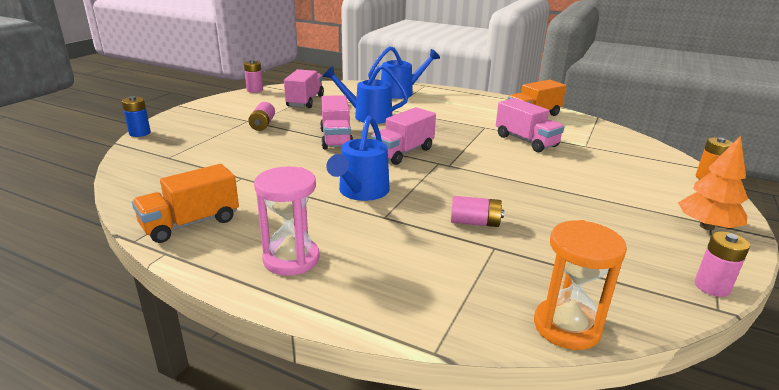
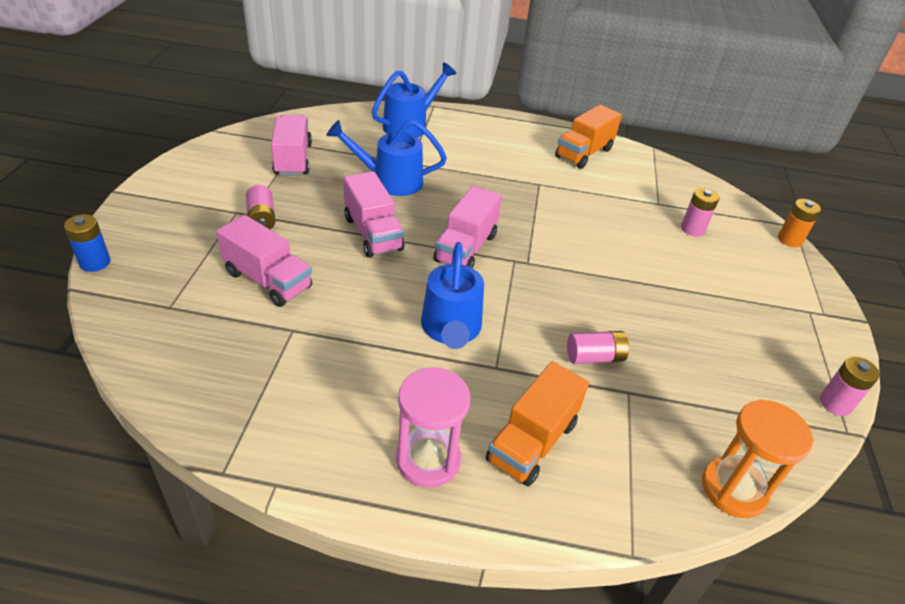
camera: 20 degrees left, 15 degrees up
(191, 223) = (276, 427): orange truck -> orange truck (532, 442)
(255, 90) = (208, 143): pink battery -> pink battery (692, 229)
(526, 141) = (594, 204): pink truck -> pink truck (268, 280)
(707, 226) = (808, 317): orange tree -> none

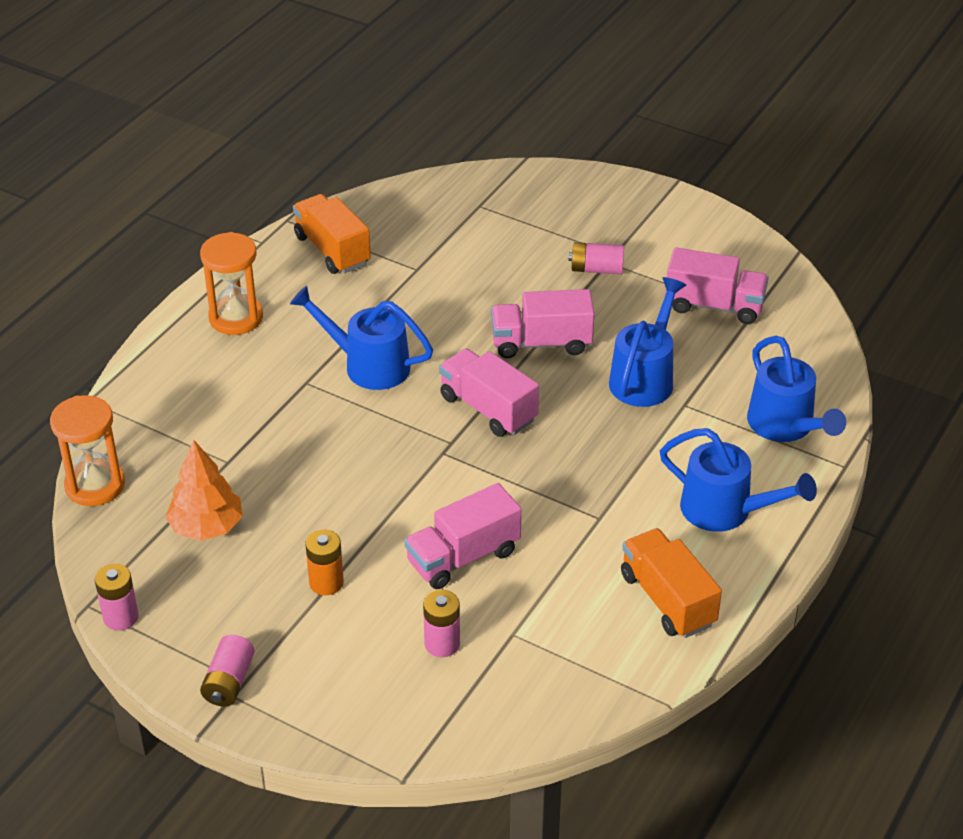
camera: 115 degrees right, 0 degrees up
(95, 262) = (559, 169): blue battery -> none
(268, 280) = (492, 262): pink truck -> pink truck (463, 557)
(428, 459) = (236, 318): pink hourglass -> orange hourglass
(498, 140) = (726, 511): none -> blue watering can
(532, 442) = (216, 379): orange truck -> orange truck (332, 250)
(594, 357) = (281, 454): pink battery -> pink battery (229, 682)
(707, 380) = (206, 527): none -> orange tree
(789, 240) = (376, 751): orange battery -> orange battery (326, 583)

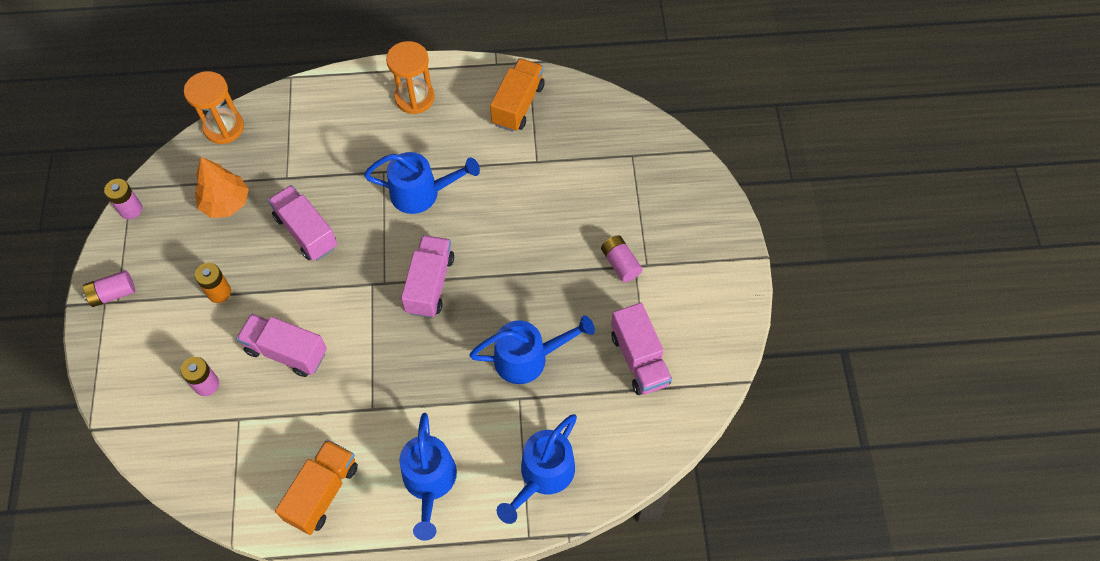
camera: 55 degrees right, 20 degrees up
(367, 365) = (422, 193): blue watering can -> blue watering can turned 105 degrees clockwise
(541, 343) = (517, 276): pink truck -> pink truck (306, 232)

